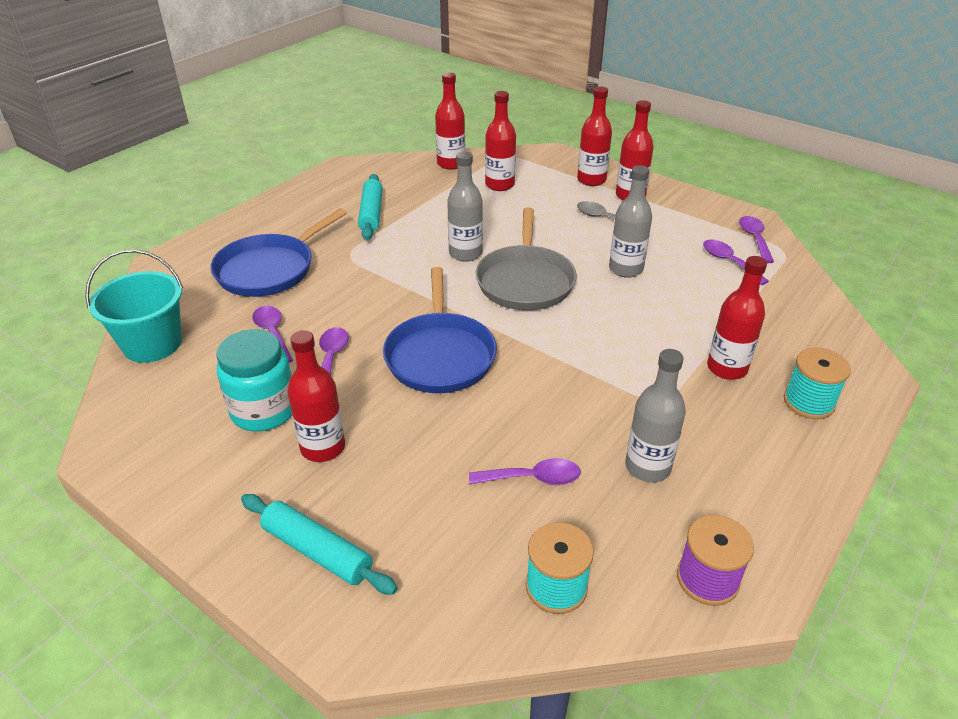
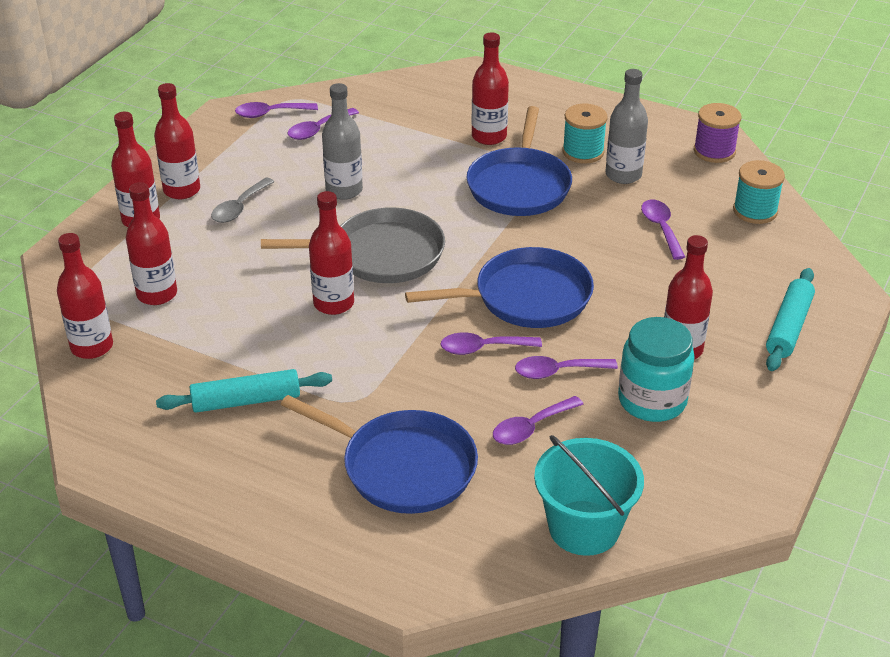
camera: 100 degrees left, 0 degrees up
(380, 321) = (482, 348): none -> purple spoon
(465, 253) = (333, 303): grey bottle -> red bottle
(628, 377) = (519, 186): none -> blue pan
(808, 402) = (518, 102): turquoise spool -> turquoise spool (583, 152)

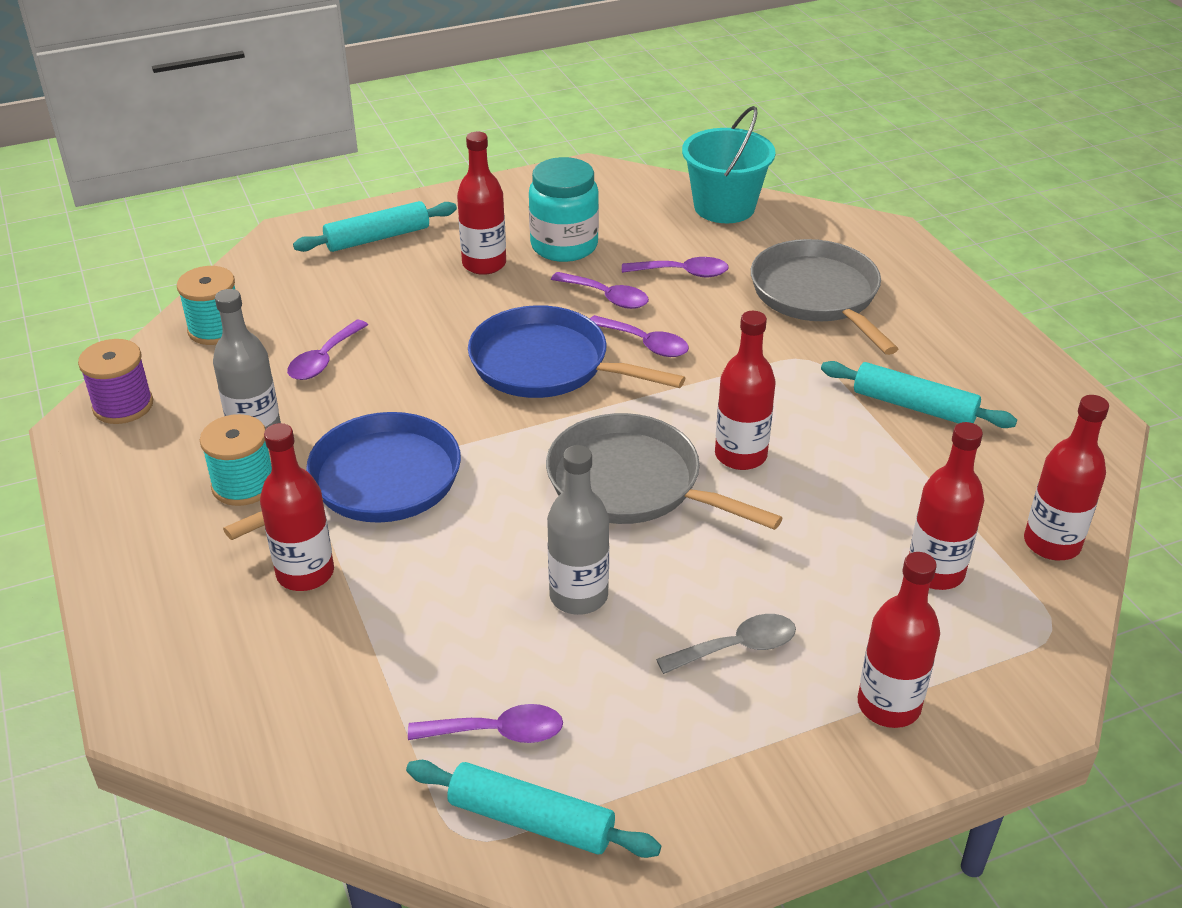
camera: 140 degrees left, 0 degrees up
(182, 190) = (794, 729): red bottle -> none
(270, 113) = (531, 820): purple spoon -> turquoise rolling pin
(403, 467) = (817, 295): blue pan -> grey pan

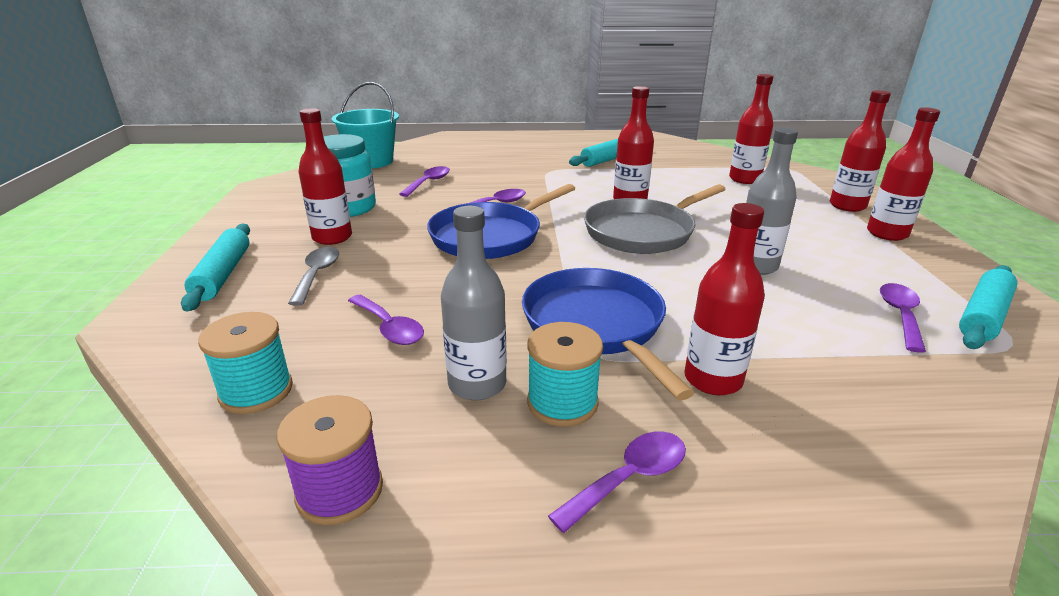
camera: 70 degrees left, 10 degrees down
(607, 297) = (429, 206): purple spoon -> purple spoon (629, 478)
(737, 647) = (805, 230): grey spoon -> grey spoon (317, 274)
(817, 295) = (491, 159): grey pan -> none
(1051, 543) = (727, 157): red bottle -> red bottle (887, 233)

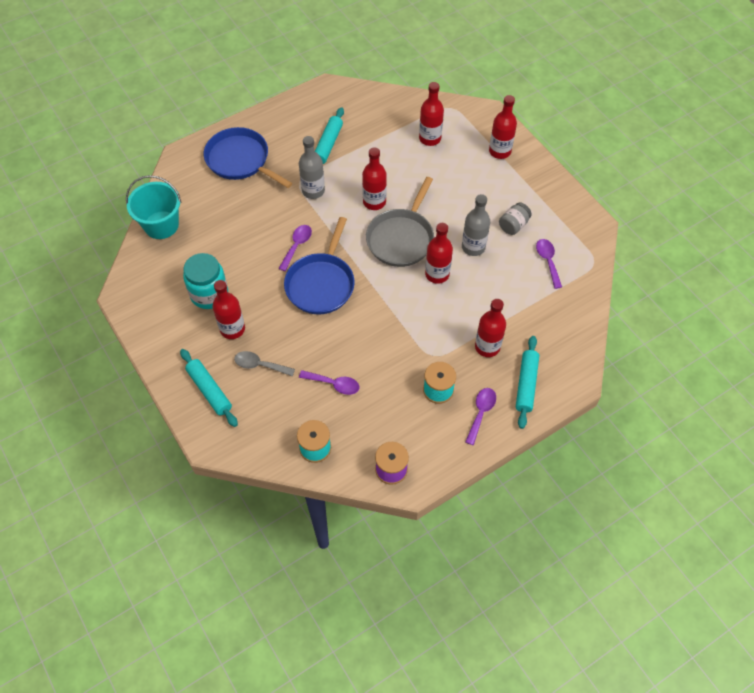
camera: 30 degrees left, 30 degrees up
(317, 274) = (259, 365): grey spoon -> grey spoon turned 45 degrees counterclockwise
(429, 182) = (231, 237): purple spoon -> none
(477, 384) = (399, 397): grey bottle -> grey bottle (313, 191)
(596, 325) = (423, 335): blue pan -> blue pan (240, 160)
(842, 264) = (513, 225): none -> grey jar
(887, 233) = (527, 179): red bottle -> red bottle (437, 274)
(983, 316) = (581, 245): turquoise rolling pin -> turquoise rolling pin (526, 384)

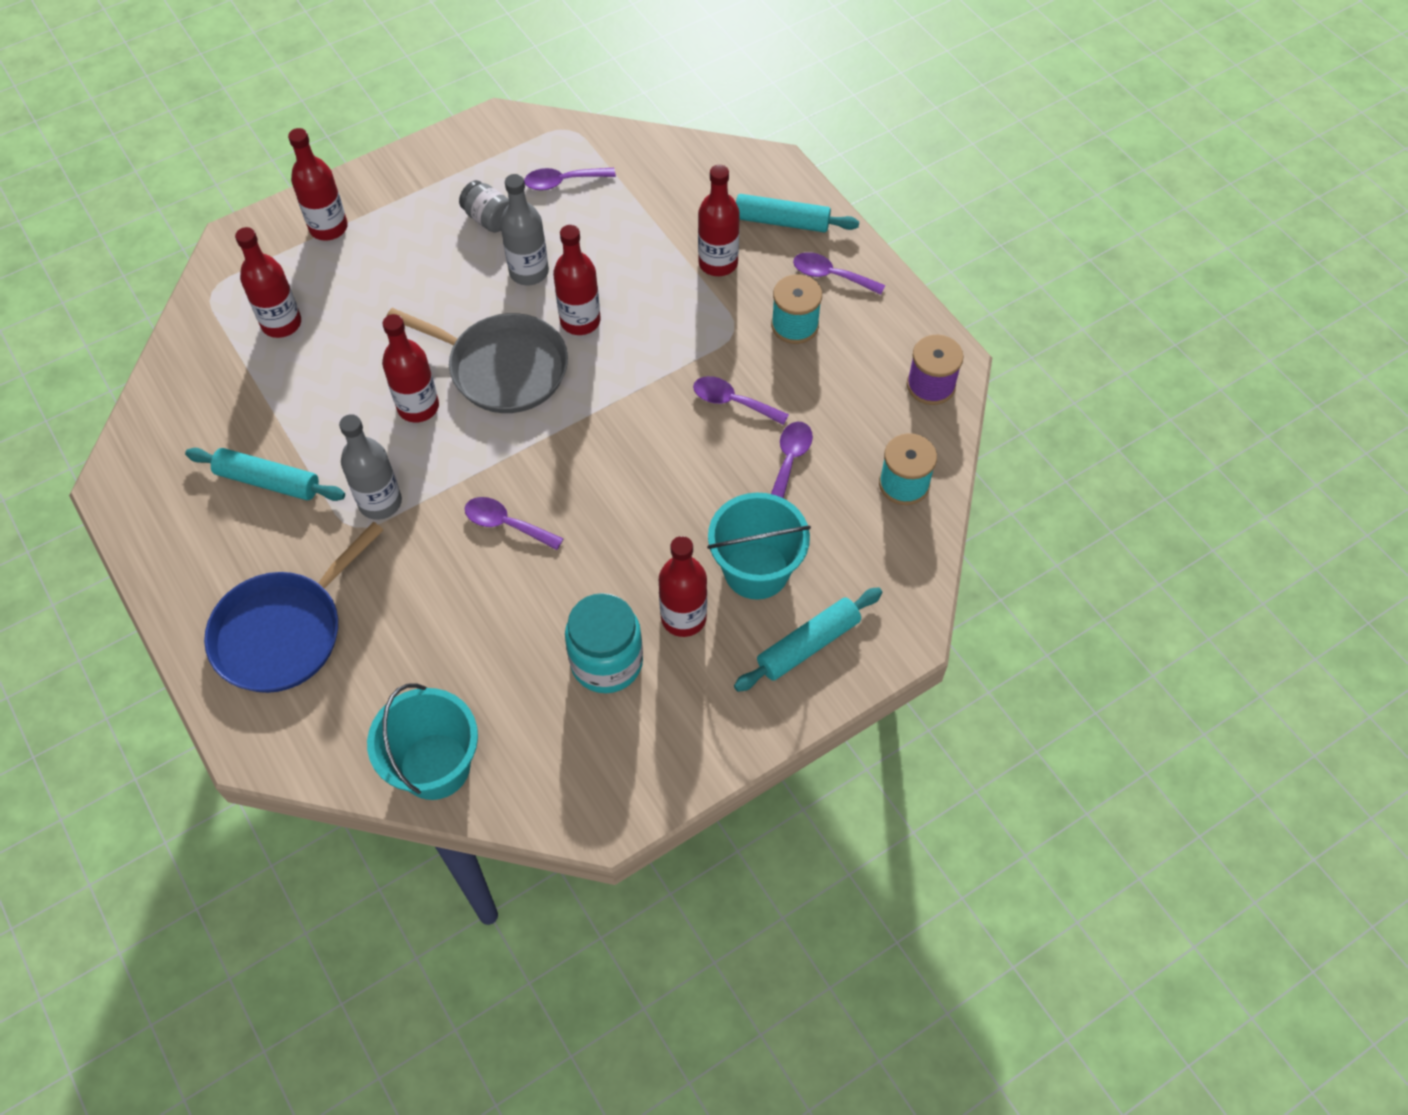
camera: 90 degrees left, 0 degrees up
(259, 365) = (756, 570): grey spoon -> turquoise bucket
(321, 284) = (592, 484): blue pan -> none
(378, 354) = (732, 402): none -> purple spoon

